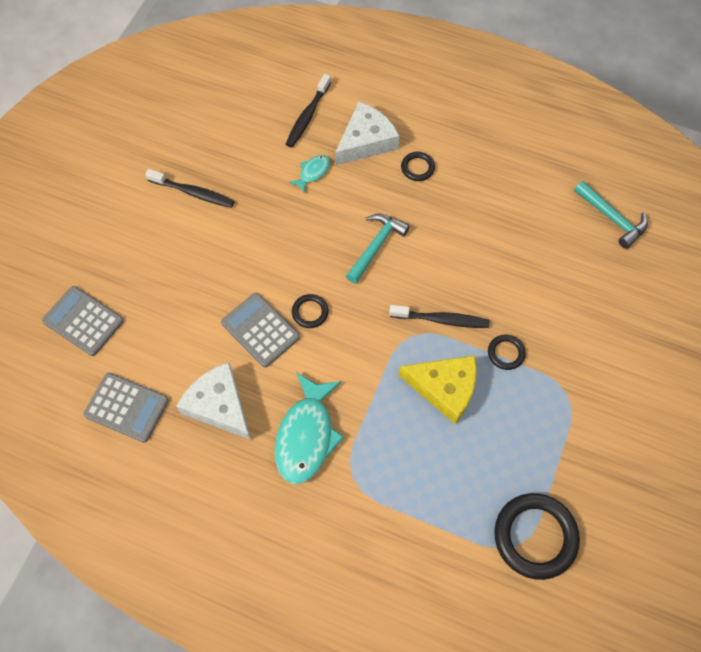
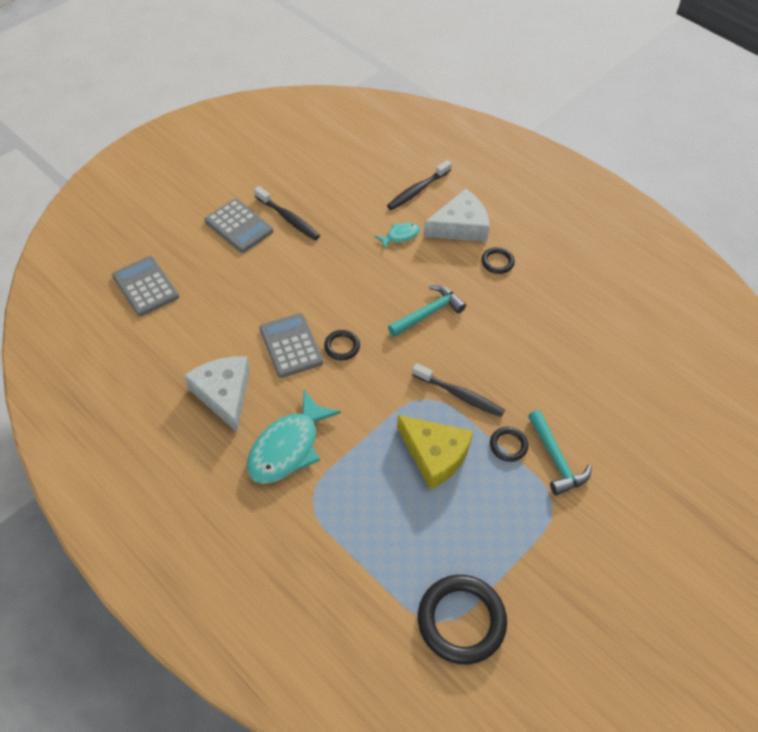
camera: 20 degrees right, 10 degrees down
(127, 407) = (145, 367): grey calculator -> grey calculator (239, 226)
(612, 218) = (667, 364): turquoise hammer -> turquoise hammer (556, 459)

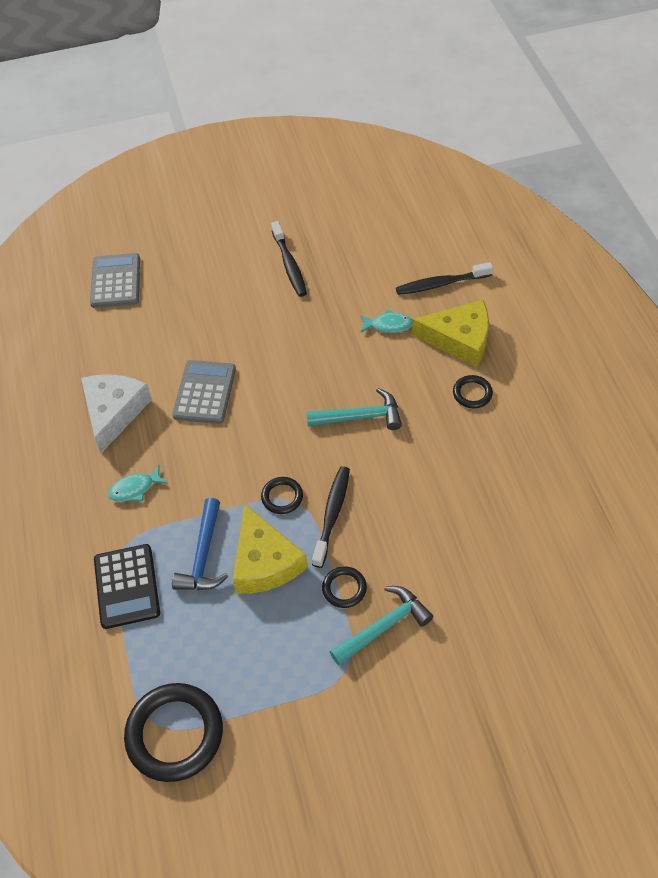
camera: 35 degrees right, 0 degrees up
(239, 226) = (237, 255): grey calculator -> none
(288, 447) = (135, 489): turquoise fish -> turquoise fish, size x0.49
(338, 527) = (127, 586): none -> black calculator
(342, 346) = (251, 414): black ring -> black ring (282, 497)
(383, 473) = (203, 555): none -> blue hammer
(460, 226) = (459, 339): white cheese -> yellow cheese
(460, 395) = (332, 514): black toothbrush -> black toothbrush turned 135 degrees counterclockwise
(556, 459) = (383, 626): turquoise hammer -> turquoise hammer turned 135 degrees counterclockwise

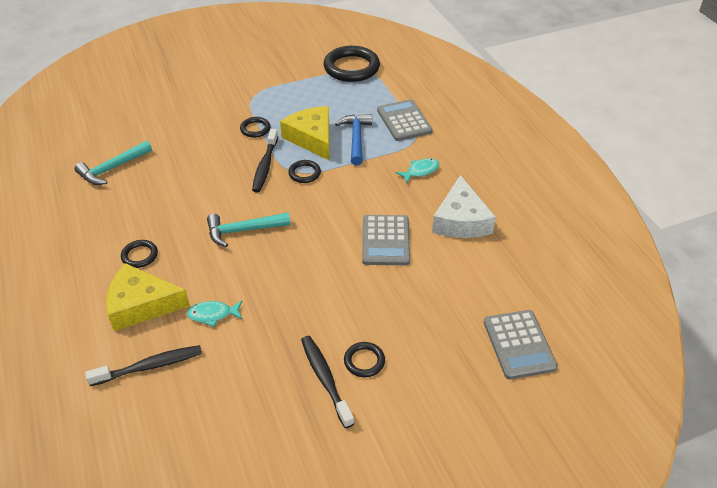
camera: 170 degrees right, 10 degrees down
(127, 586) = (404, 121): black calculator -> grey calculator
(254, 276) = (364, 361): none -> black ring
(383, 626) = (229, 114): turquoise hammer -> turquoise hammer (112, 168)

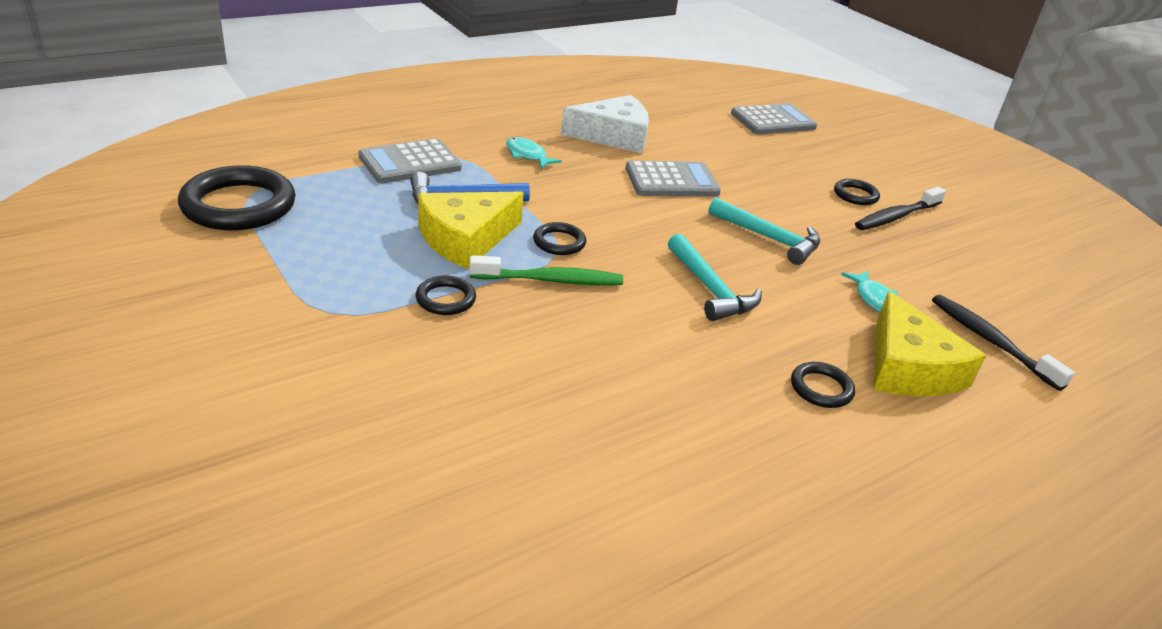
camera: 105 degrees left, 10 degrees down
(112, 168) = (615, 480): turquoise hammer -> turquoise hammer (769, 238)
(265, 166) = (551, 280): black toothbrush -> green toothbrush

